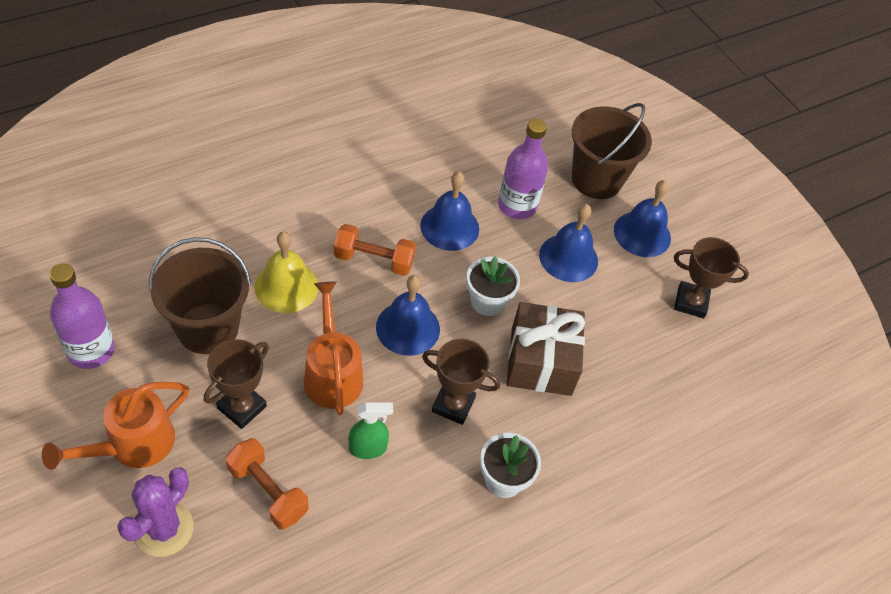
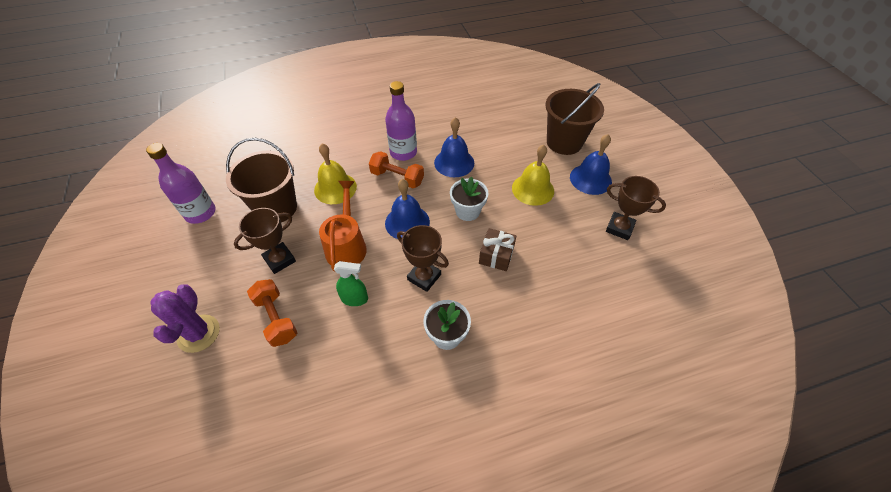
camera: 20 degrees right, 0 degrees up
(132, 445) = (201, 275): orange watering can -> none
(164, 529) = (198, 333): purple cactus -> purple cactus turned 45 degrees counterclockwise
(517, 206) = (504, 154): purple bottle -> purple bottle (403, 152)
(541, 361) = (496, 255): brown gift -> brown gift, size x0.60
(568, 258) = (533, 189): blue bell -> yellow bell

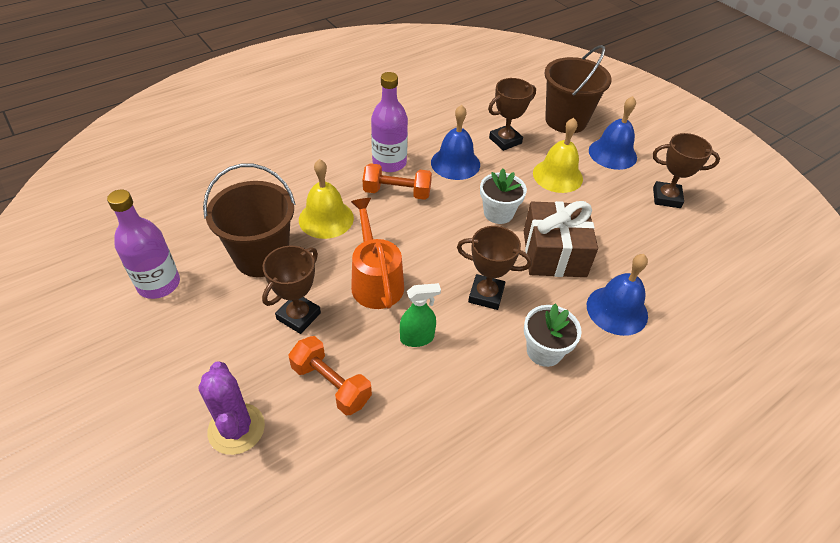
camera: 20 degrees left, 5 degrees down
(407, 222) = (435, 239): blue bell -> blue bell (617, 310)
(496, 255) = (554, 253): brown gift -> brown gift, size x1.66
(504, 151) = (505, 140): none -> brown trophy

